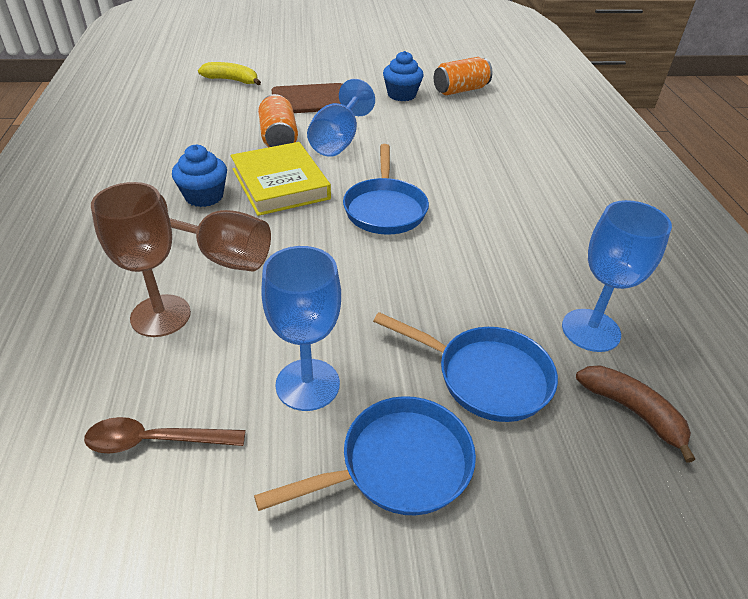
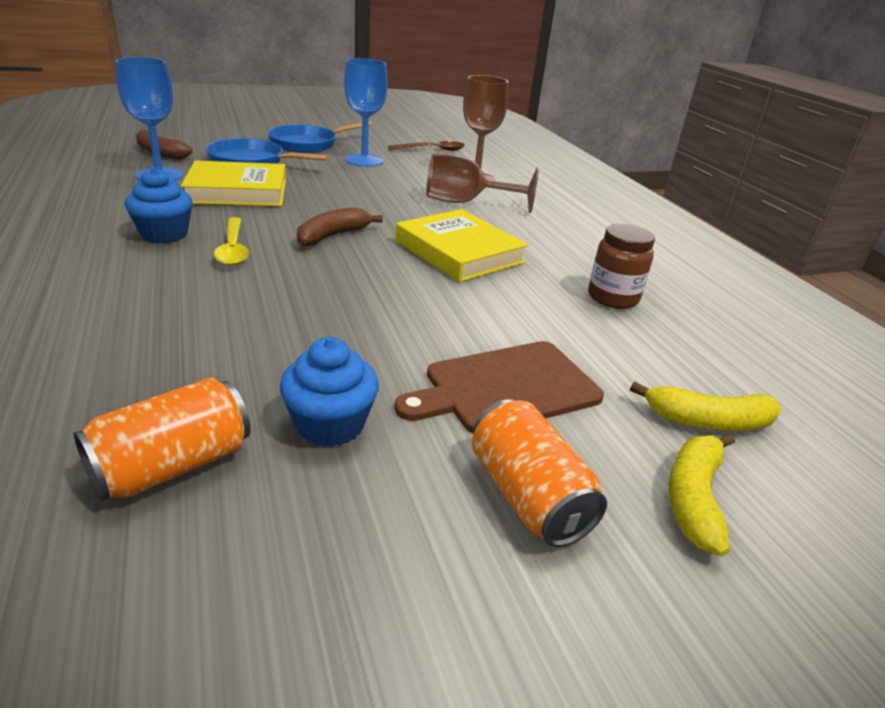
camera: 165 degrees right, 10 degrees down
(197, 137) = (613, 298): none -> brown jar
(204, 196) = (525, 238): blue cupcake -> blue cupcake (164, 234)
(271, 64) = (694, 498): none -> yellow banana
(278, 138) = (506, 304): orange can -> orange can (527, 495)
(338, 141) = (419, 306): blue goblet -> none
(385, 209) = (332, 236): blue pan -> brown banana
(467, 197) = (233, 249): none -> yellow spoon
(485, 289) = (237, 191): none -> yellow book

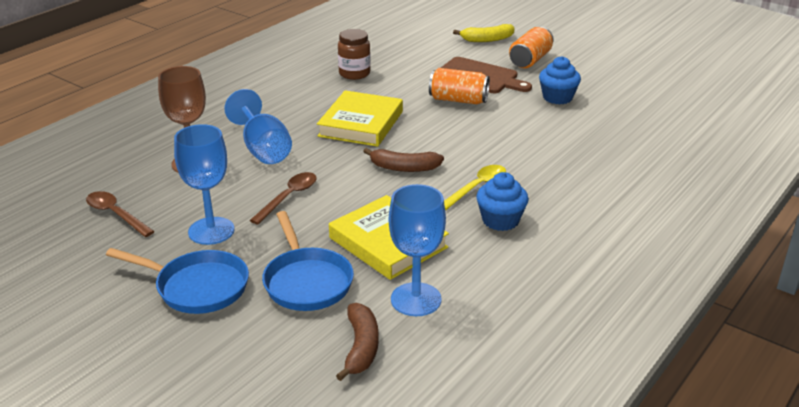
camera: 120 degrees left, 0 degrees up
(173, 465) = (621, 112): orange can -> orange can (458, 100)
(366, 187) = (288, 197): none -> brown spoon
(465, 203) = (263, 149): brown goblet -> blue goblet
(708, 421) = (437, 42): yellow banana -> none

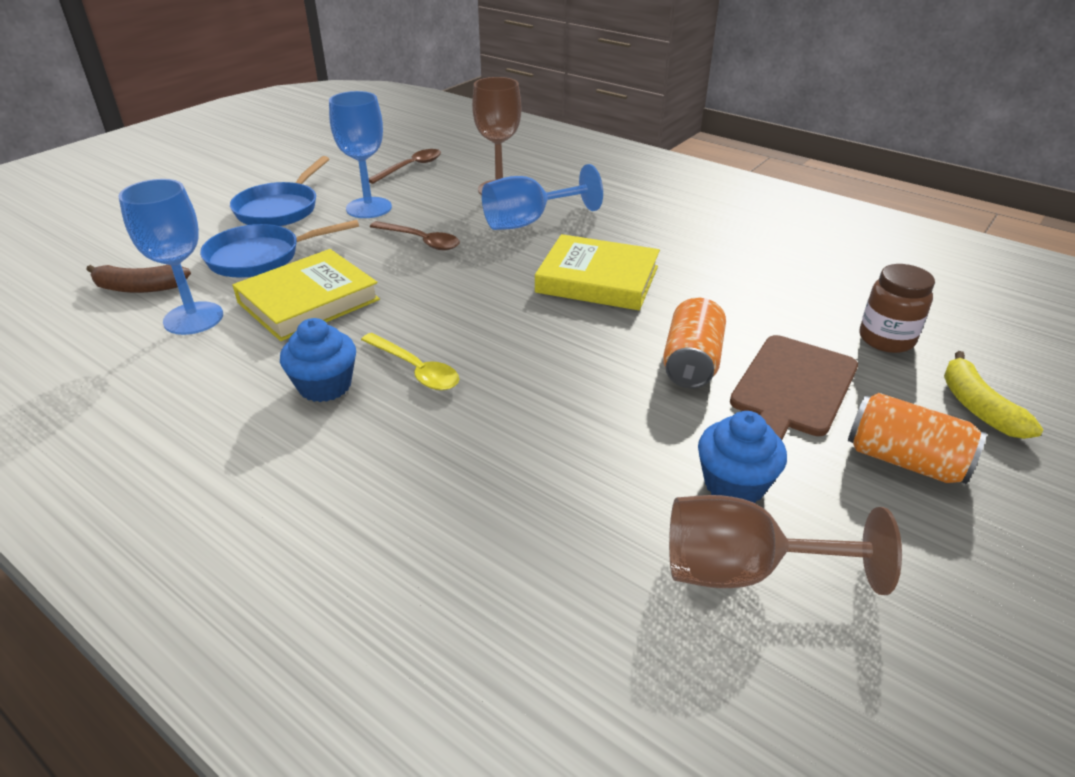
camera: 90 degrees right, 5 degrees up
(354, 74) = (754, 271): brown jar -> brown jar (886, 339)
(404, 168) = (476, 312): brown banana -> none
(611, 101) = (742, 571): none -> brown goblet

